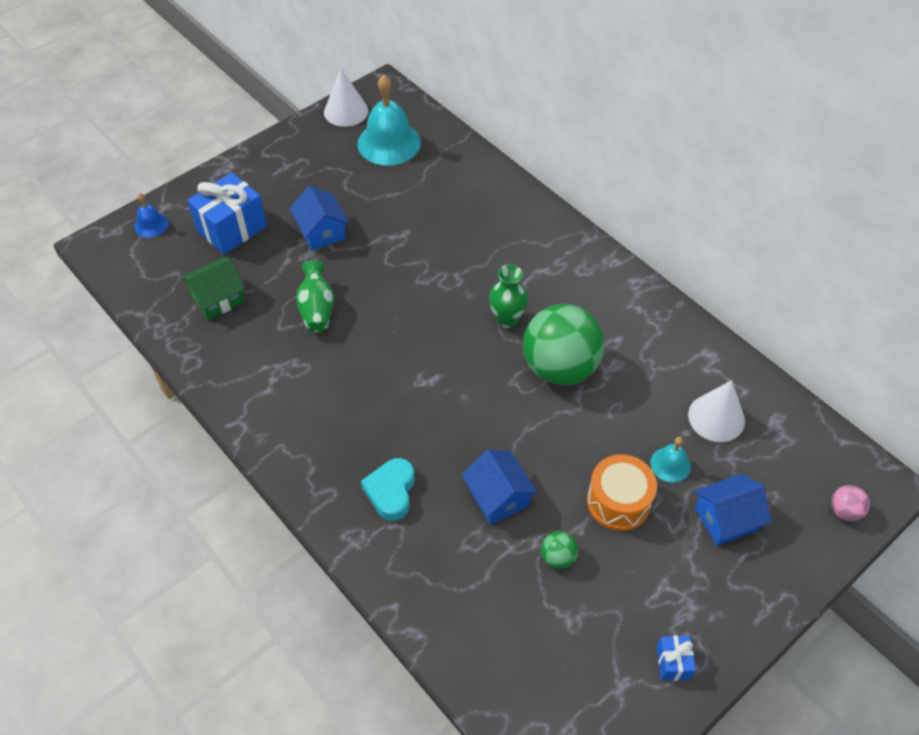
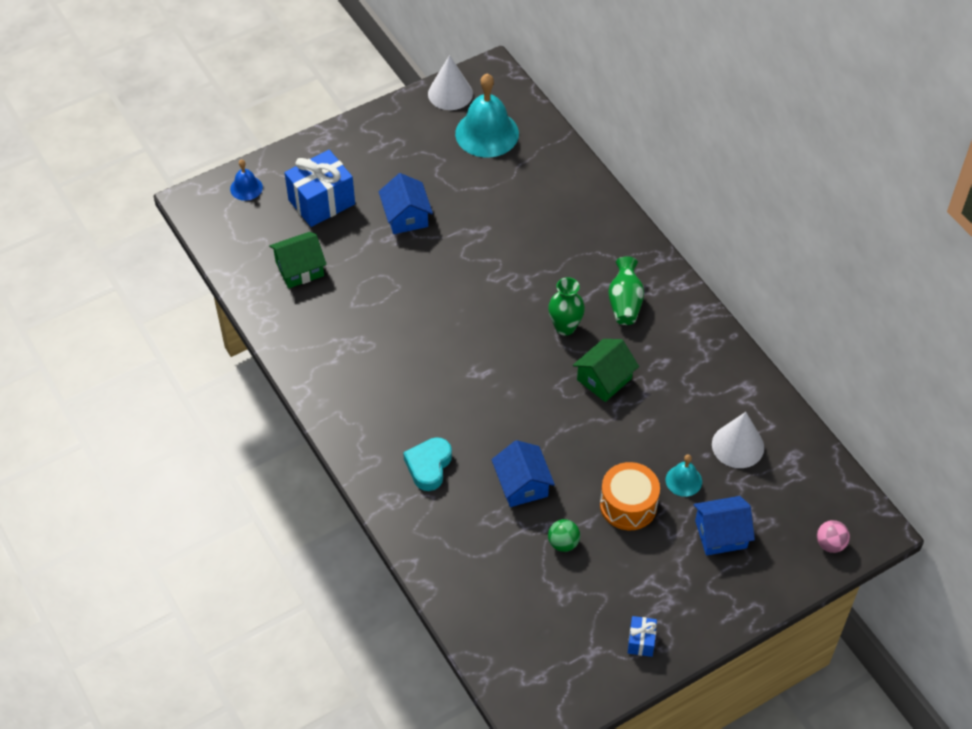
camera: 10 degrees right, 0 degrees up
(317, 309) = (390, 292): green vase -> green vase (625, 303)
(560, 367) = (604, 379): green ball -> green house

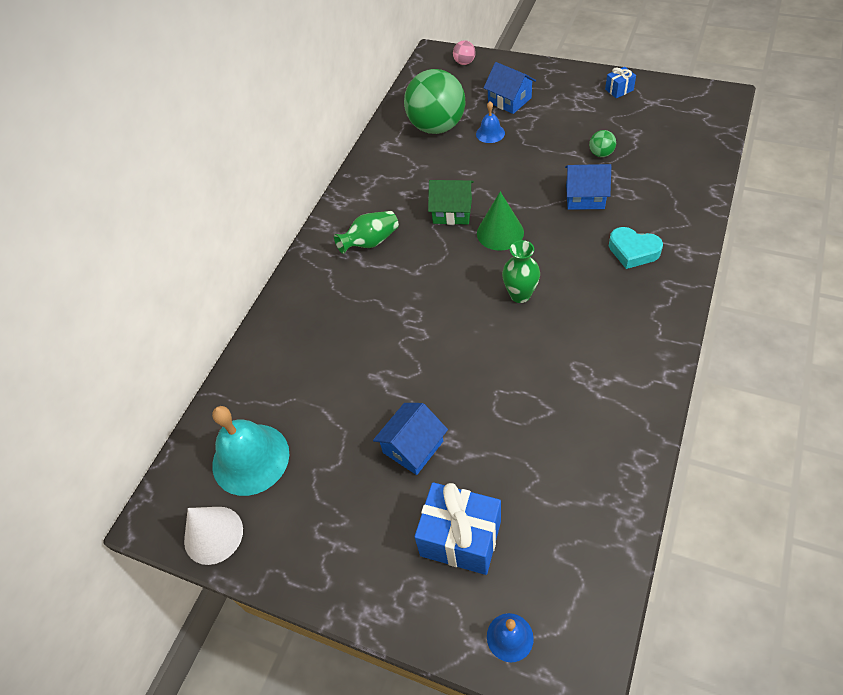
camera: 120 degrees left, 0 degrees up
(299, 269) = (557, 487): green house -> none
(428, 466) = (633, 251): turquoise heart -> turquoise heart turned 45 degrees clockwise
(522, 484) = (585, 197): blue house -> blue house turned 60 degrees clockwise
(544, 394) = (500, 232): none -> green cone
(565, 327) = (428, 259): green vase -> green vase (520, 295)
(628, 505) = (537, 144): orange drum -> none
(683, 480) = (490, 133): turquoise bell -> blue bell
(738, 445) = (437, 127): white cone -> green ball

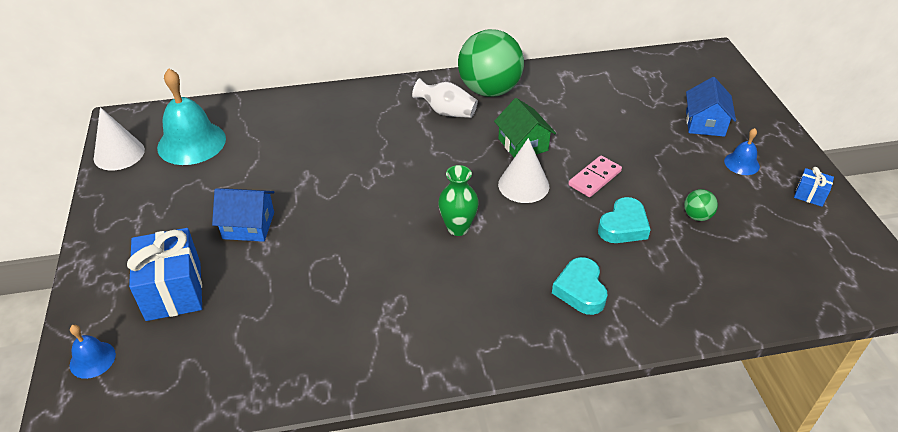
camera: 50 degrees right, 10 degrees down
(370, 242) = (446, 112): green vase -> white vase
(437, 127) = (619, 93): green ball -> green ball (489, 90)
(464, 63) = (724, 75): pink ball -> none
(490, 133) = (646, 128): blue bell -> blue bell (741, 163)
(500, 232) = (523, 185): green cone -> white cone
(523, 188) = (594, 178): none -> pink domino
(585, 197) = (623, 226): blue house -> turquoise heart

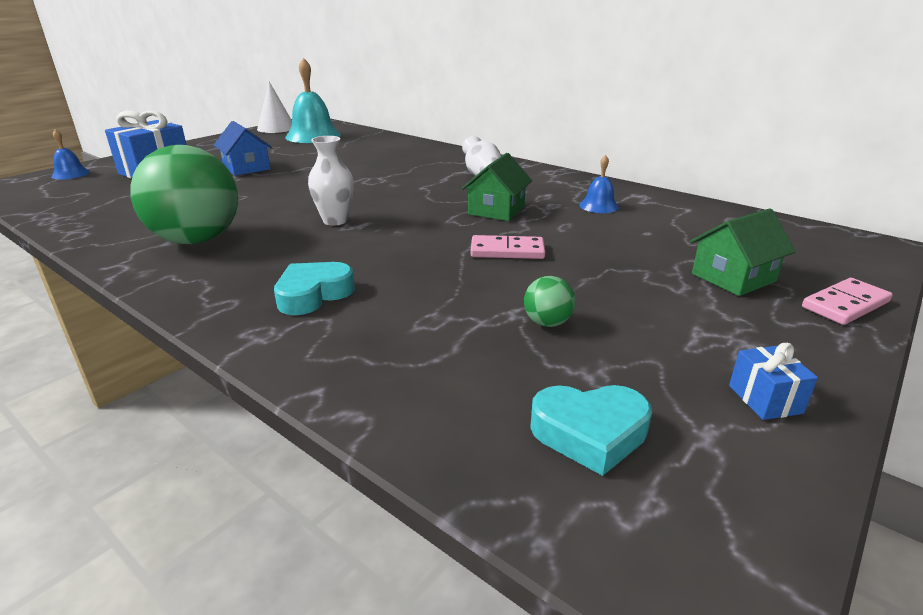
camera: 50 degrees right, 15 degrees down
(458, 228) = (335, 221): green vase -> white vase
(489, 90) = (544, 180): green ball -> green ball (197, 240)
(523, 185) = (438, 226): white cone -> none
(623, 226) = (453, 286): turquoise heart -> turquoise heart (590, 433)
(705, 123) = (733, 277): blue house -> green house
(741, 163) = (713, 323): blue bell -> blue bell (599, 206)
(759, 113) = (845, 305): none -> pink domino

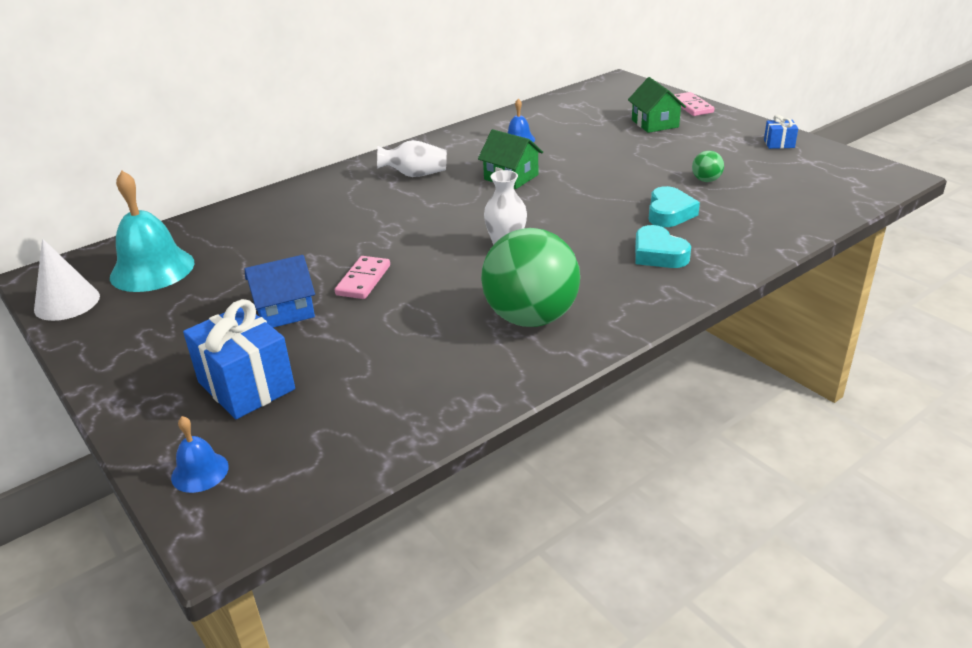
camera: 75 degrees left, 5 degrees up
(507, 251) = (597, 181): pink domino -> pink domino (363, 280)
(590, 433) = (809, 183): turquoise heart -> turquoise heart (669, 213)

